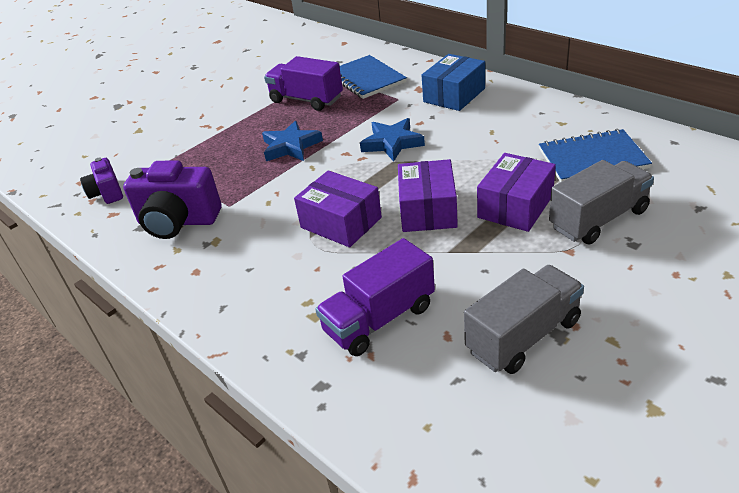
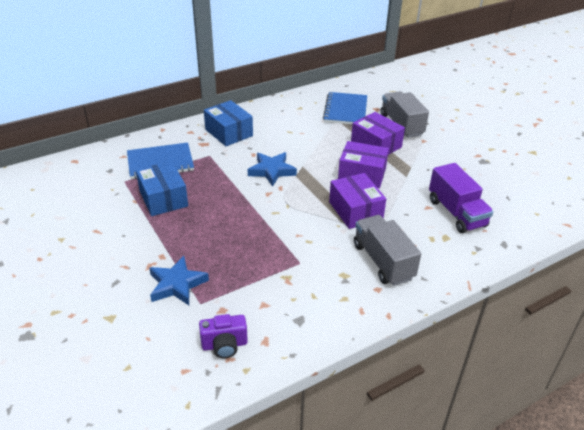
camera: 80 degrees left, 0 degrees up
(178, 222) = (306, 295): purple camera -> none
(291, 146) = (235, 218): blue star -> blue star (177, 284)
(306, 100) = (163, 198): purple truck -> blue box
(341, 222) = (355, 211): purple box -> purple box turned 75 degrees counterclockwise
(523, 336) = (482, 171): grey truck -> grey truck (383, 261)

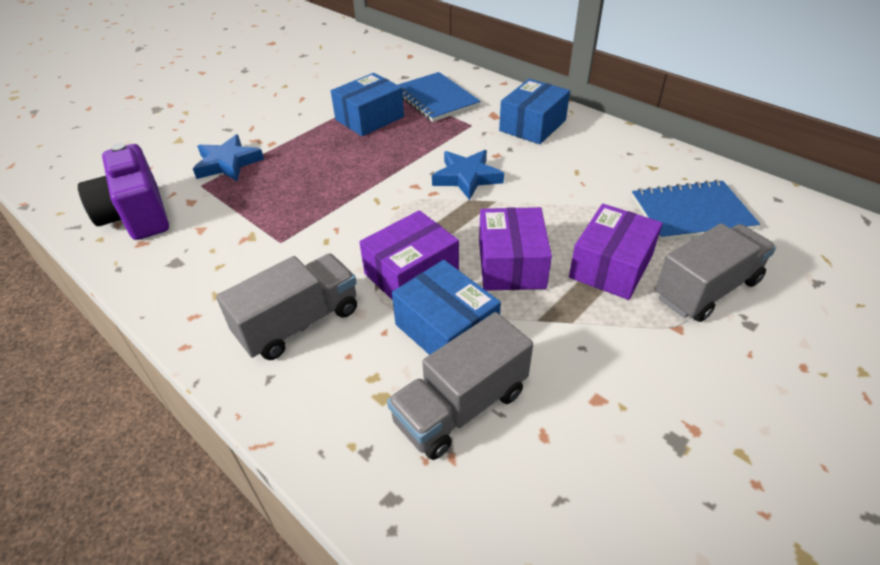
camera: 75 degrees right, 5 degrees up
(224, 345) = (137, 216): purple camera -> purple camera, size x1.71
(404, 207) = (446, 329): none -> blue box
(456, 213) = (460, 406): purple truck -> grey truck

